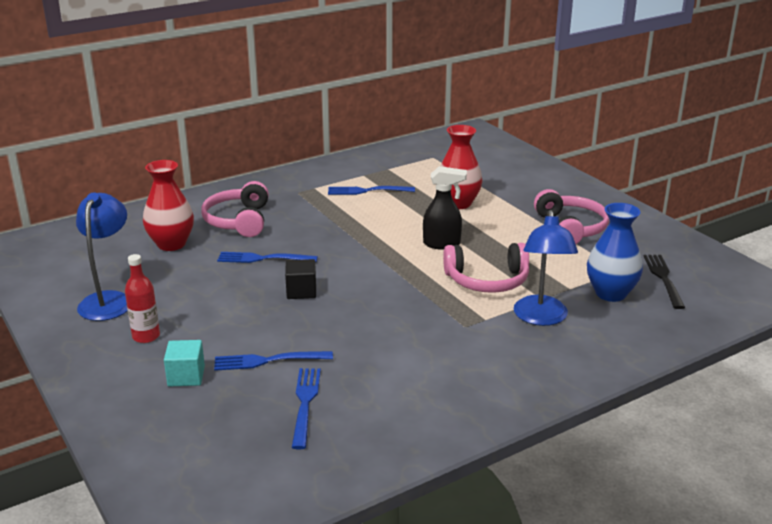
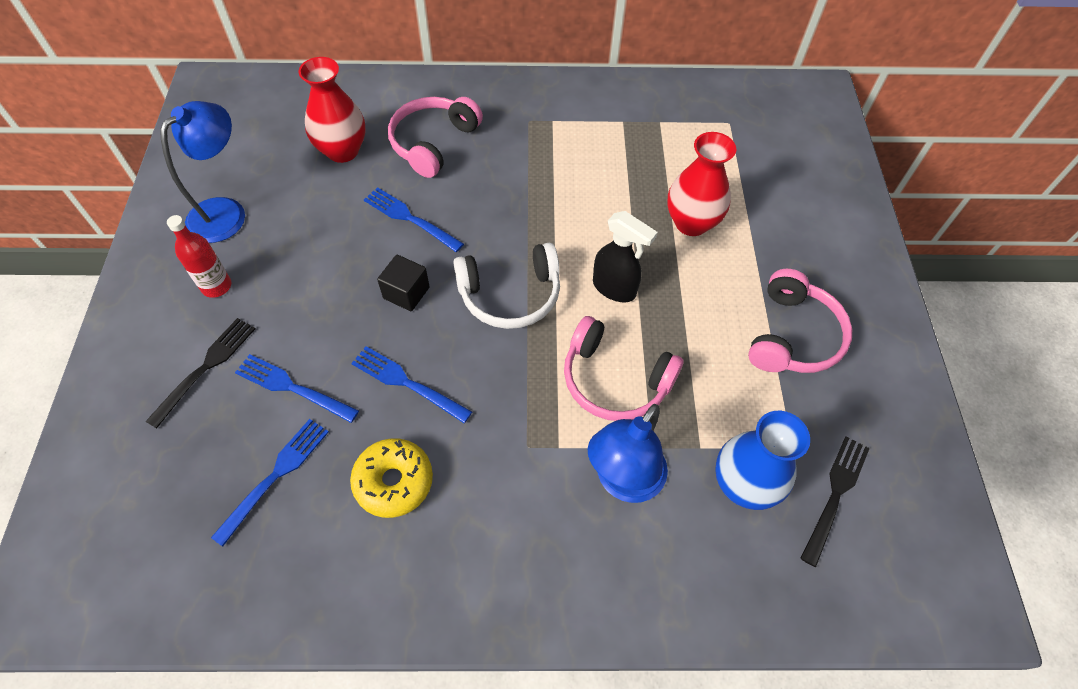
camera: 30 degrees right, 30 degrees up
(186, 376) = (205, 368): turquoise cube -> black fork
(367, 191) = (605, 152): blue fork -> blue fork (407, 383)
(376, 269) = (510, 295): none -> white headphones
(394, 373) = (394, 481): none -> yellow donut

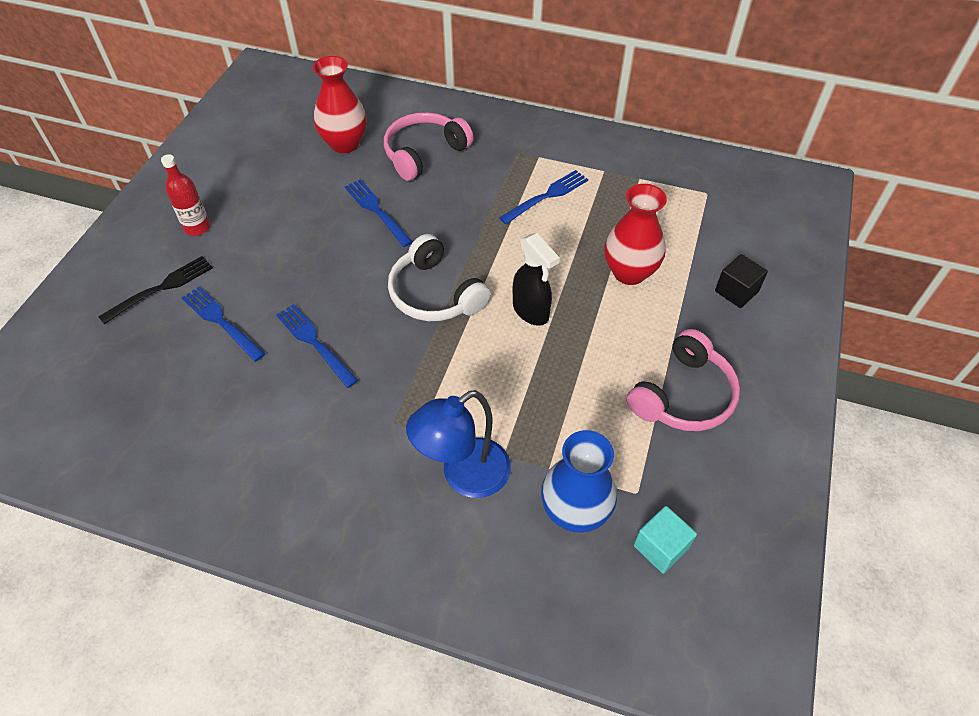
camera: 20 degrees right, 5 degrees down
(226, 212) = (230, 171): blue lamp -> none
(275, 476) = (177, 386): blue fork -> blue fork (546, 196)
(394, 481) = (268, 418): yellow donut -> none
(406, 293) = (346, 270): black cube -> black cube (736, 291)
(510, 295) = (434, 294): white headphones -> white headphones turned 45 degrees clockwise
(614, 380) = (495, 389): pink headphones -> none
(835, 495) = (660, 547): black fork -> turquoise cube

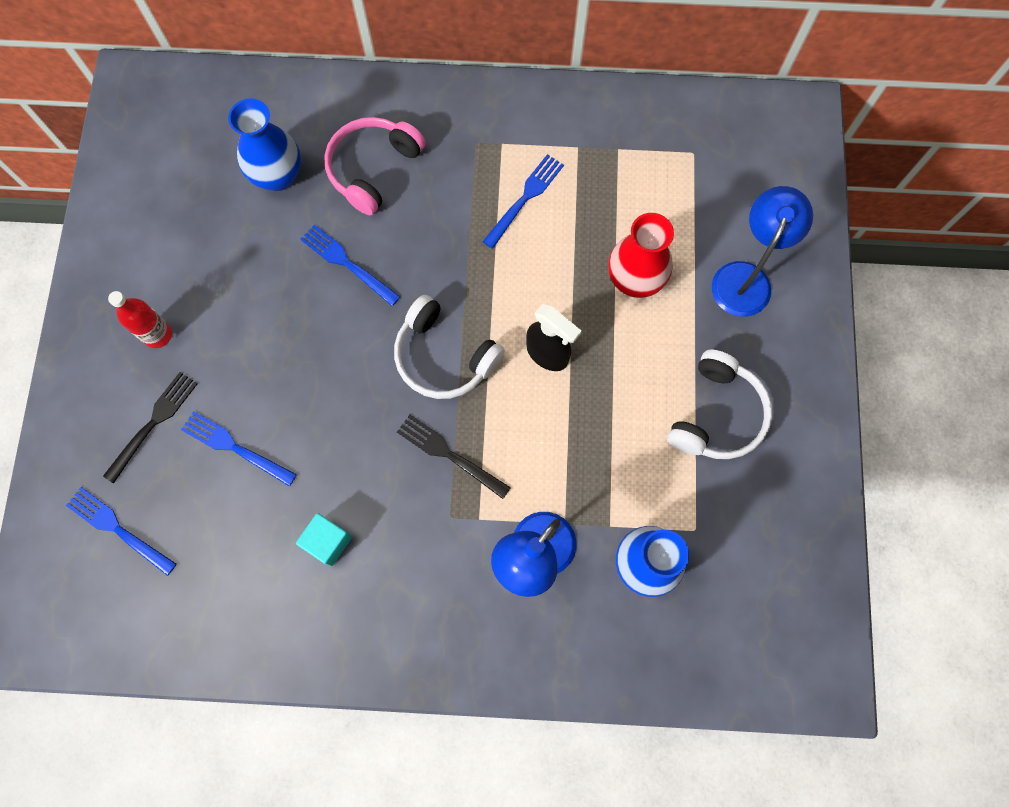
camera: 15 degrees left, 20 degrees up
(315, 343) = (341, 448): blue fork -> blue fork (118, 529)
(345, 144) = (278, 176): red vase -> blue vase
(412, 370) = (449, 455): none -> black fork
(660, 547) = (727, 578): turquoise cube -> turquoise cube (328, 541)
(684, 395) = (717, 415): pink headphones -> white headphones
(736, 291) = (745, 277): black cube -> blue lamp

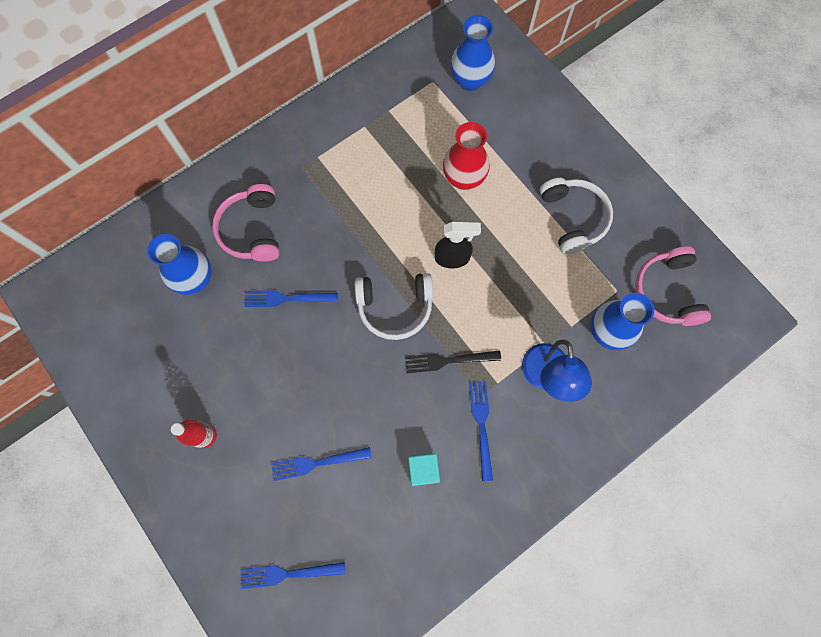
camera: 40 degrees left, 0 degrees up
(153, 423) = (252, 491): black fork -> none
(525, 198) = (360, 179): blue fork -> blue fork (481, 425)
(735, 181) = (470, 80): none -> blue vase
(745, 277) = (522, 130): blue lamp -> none
(751, 577) = (667, 292): none -> pink headphones

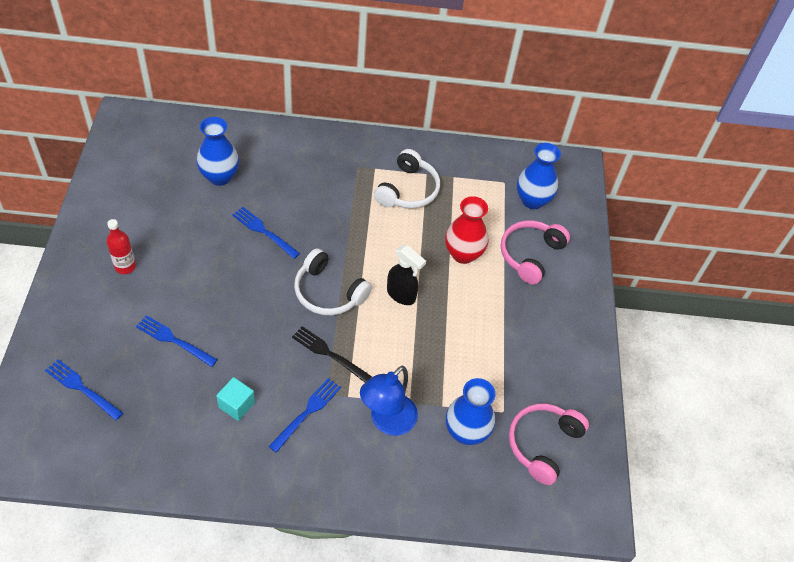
camera: 35 degrees right, 20 degrees down
(252, 230) = (286, 177): pink headphones -> pink headphones (530, 255)
(573, 218) = (519, 339): white headphones -> white headphones (408, 190)

